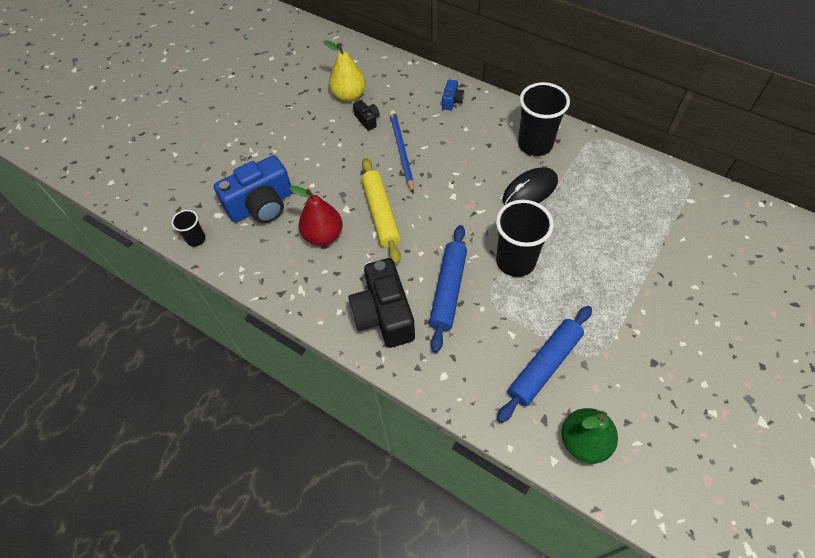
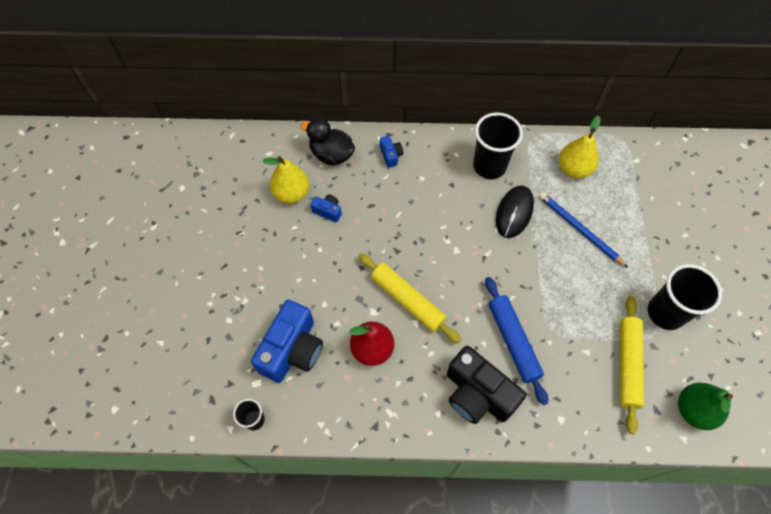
camera: 35 degrees left, 5 degrees up
(367, 120) = (328, 211): black camera -> blue camera
(401, 151) = (381, 228): blue pencil -> blue pencil (579, 230)
(402, 81) = (331, 155): none -> black duck
(515, 261) = (546, 285): black cup -> black cup (665, 313)
(544, 366) = (627, 365): blue rolling pin -> yellow rolling pin
(617, 181) = (574, 169): none -> yellow pear

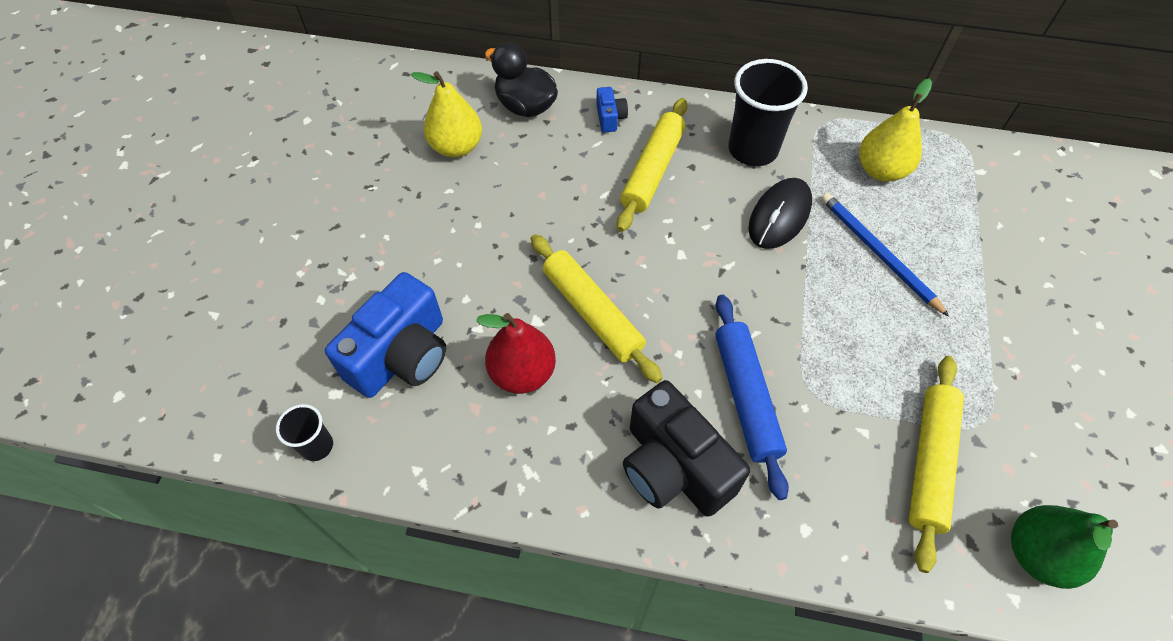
camera: 10 degrees right, 5 degrees down
(328, 211) = (502, 176): blue camera -> none
(426, 192) = (652, 171): none -> yellow rolling pin
(665, 313) = (1003, 393): black cup -> none

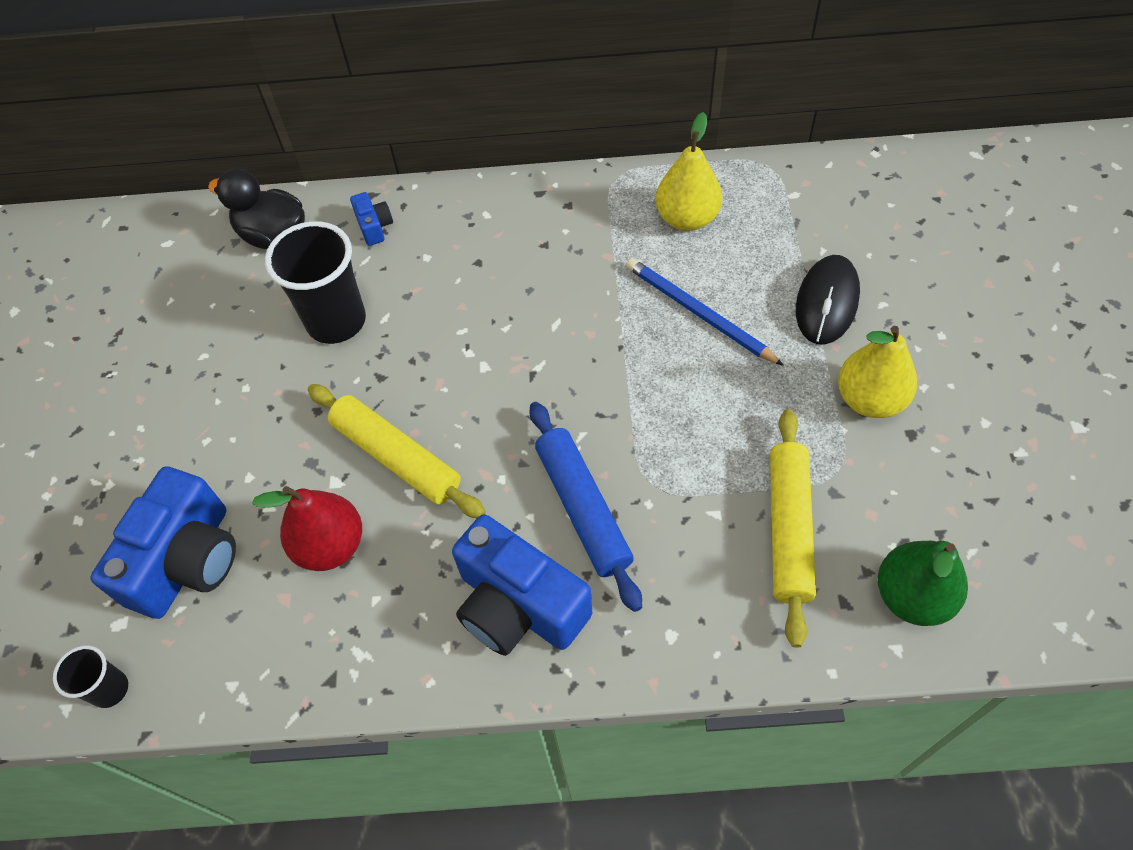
camera: 10 degrees left, 0 degrees up
(456, 147) = (201, 302): yellow pear -> yellow pear (869, 399)
(652, 171) = (434, 277): yellow rolling pin -> none
(674, 467) = (518, 605): black camera -> blue camera
(752, 150) = (542, 227): black cup -> black cup (336, 321)
(779, 216) = (585, 296): black mouse -> black mouse (827, 302)

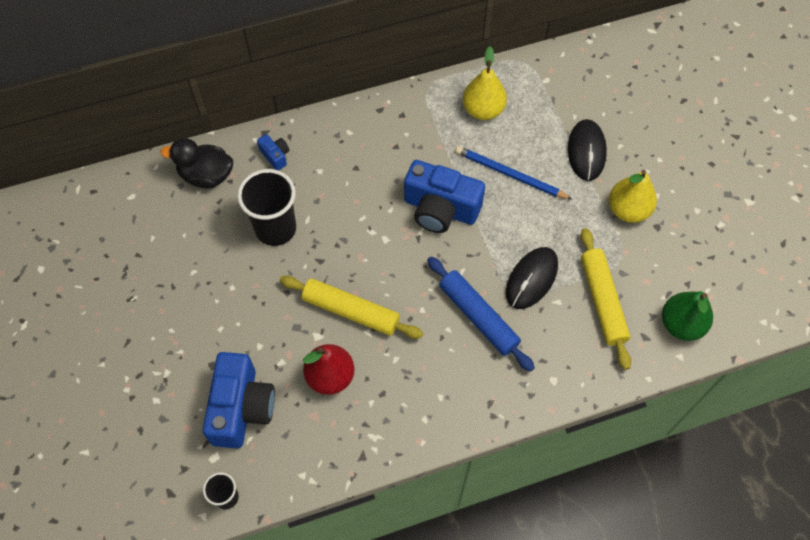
camera: 20 degrees left, 5 degrees up
(518, 605) = (459, 384): blue camera -> blue camera (440, 209)
(684, 470) = (531, 279): none -> black mouse

